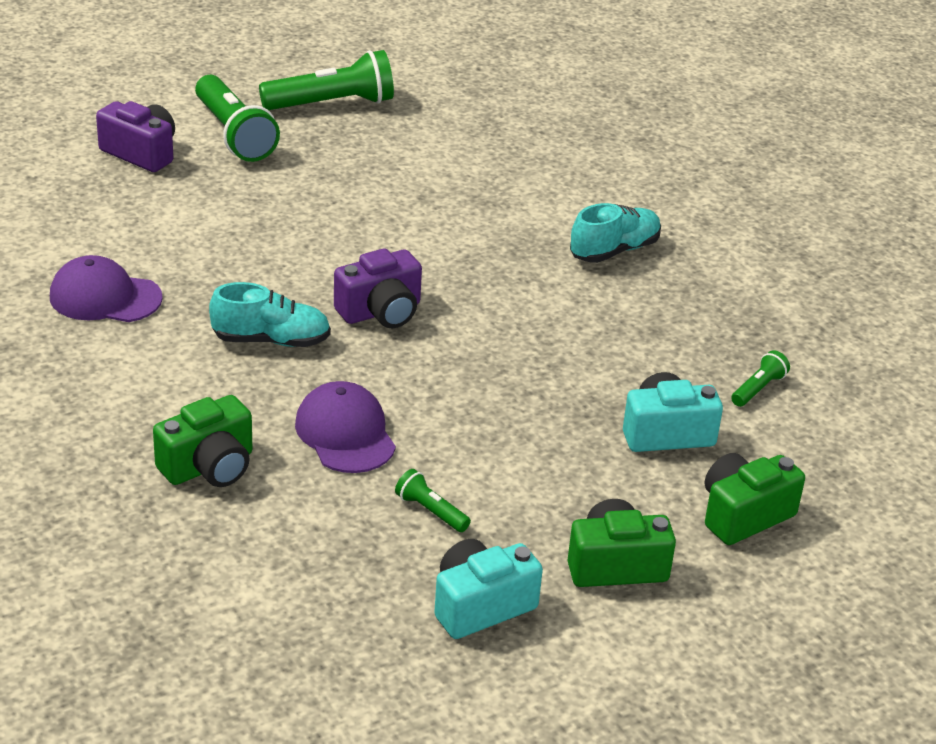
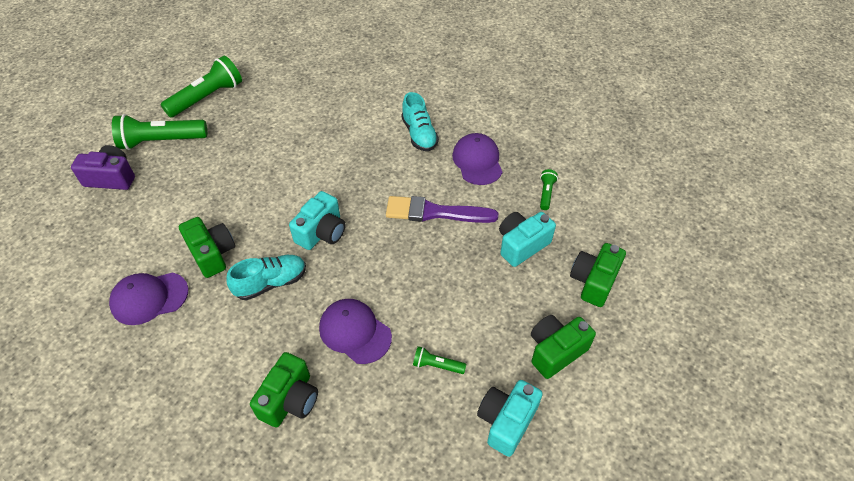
camera: 25 degrees left, 15 degrees up
(216, 281) = (212, 254): none -> green camera
(234, 134) = (161, 141): green flashlight -> green flashlight turned 135 degrees clockwise
(381, 312) = (322, 232): purple camera -> turquoise camera
(563, 348) = (435, 212): none -> purple brush
(614, 250) = (419, 134): turquoise shoe -> turquoise shoe turned 135 degrees clockwise
(680, 313) = (477, 161): none -> purple cap

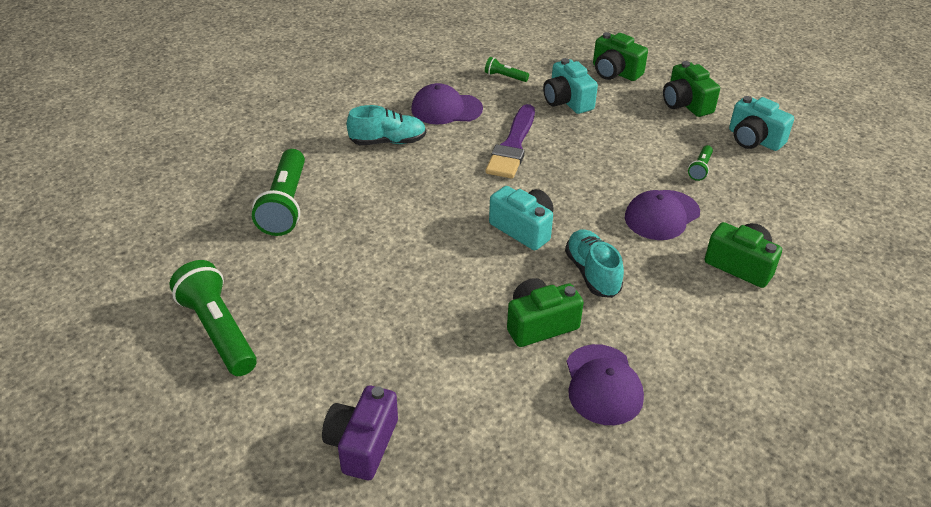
camera: 80 degrees left, 10 degrees down
(161, 141) = (300, 384): green flashlight -> green flashlight (285, 204)

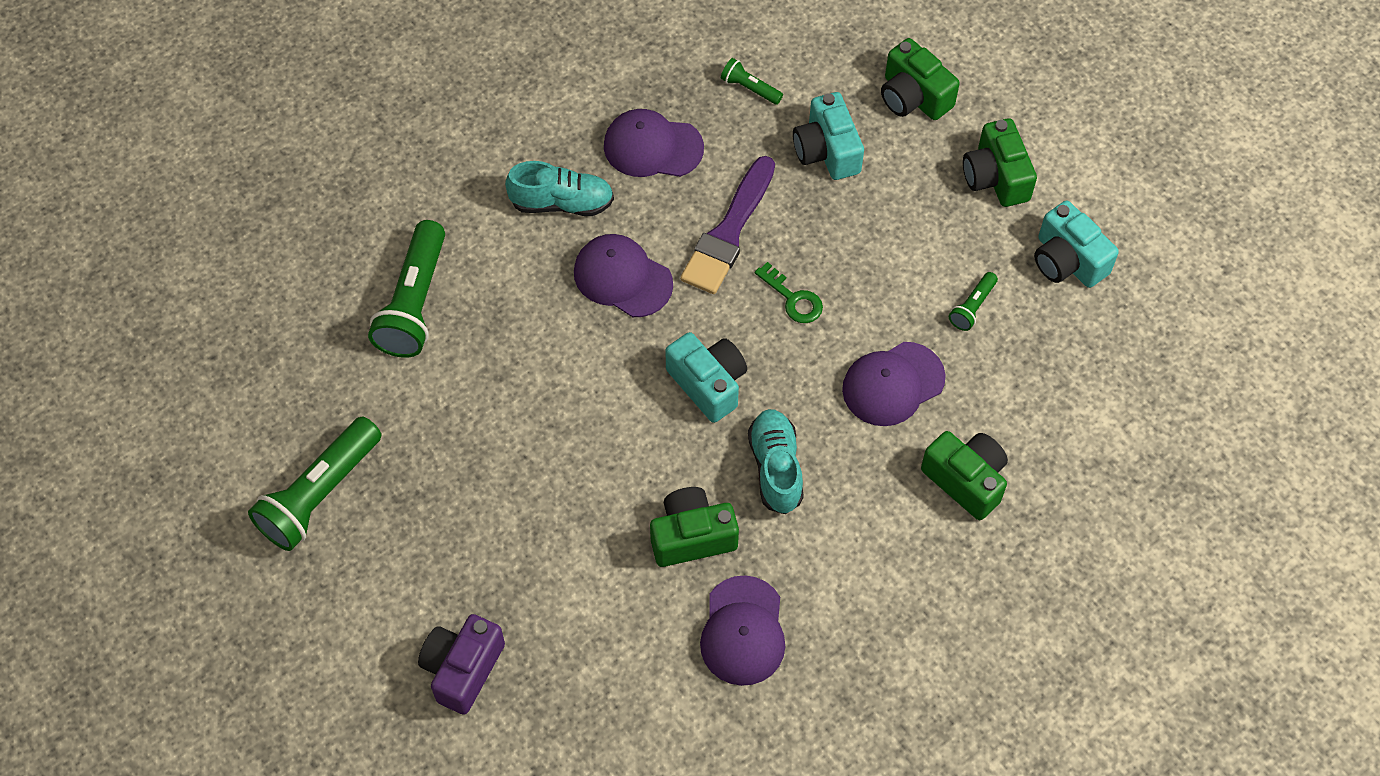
camera: 10 degrees right, 20 degrees up
(218, 331) = (320, 494): green flashlight -> green flashlight turned 120 degrees counterclockwise
(442, 176) = (622, 278): none -> purple cap
(571, 176) = (793, 299): none -> green key

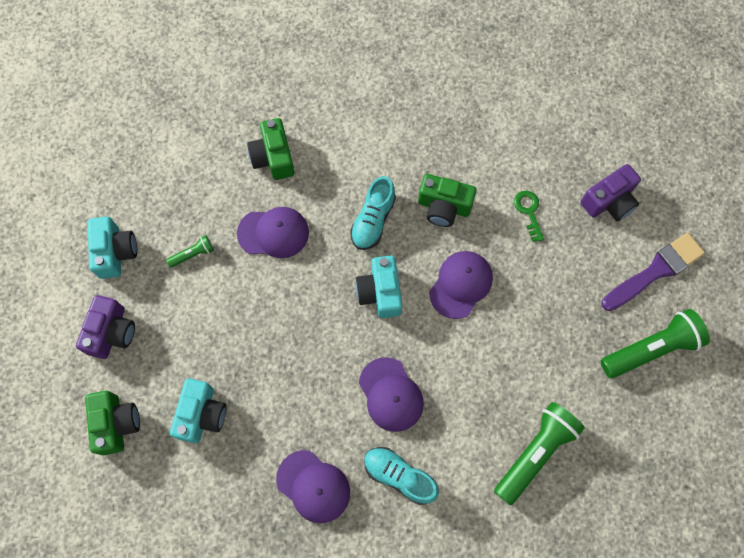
camera: 150 degrees left, 10 degrees up
(729, 232) = (304, 389): purple brush -> purple brush (655, 271)
(743, 631) = (446, 143): purple cap -> purple cap (461, 284)
(750, 88) = (218, 496): green flashlight -> none
(793, 299) = (294, 319): green key -> green key (528, 211)
(996, 177) = (112, 332): green camera -> purple camera

